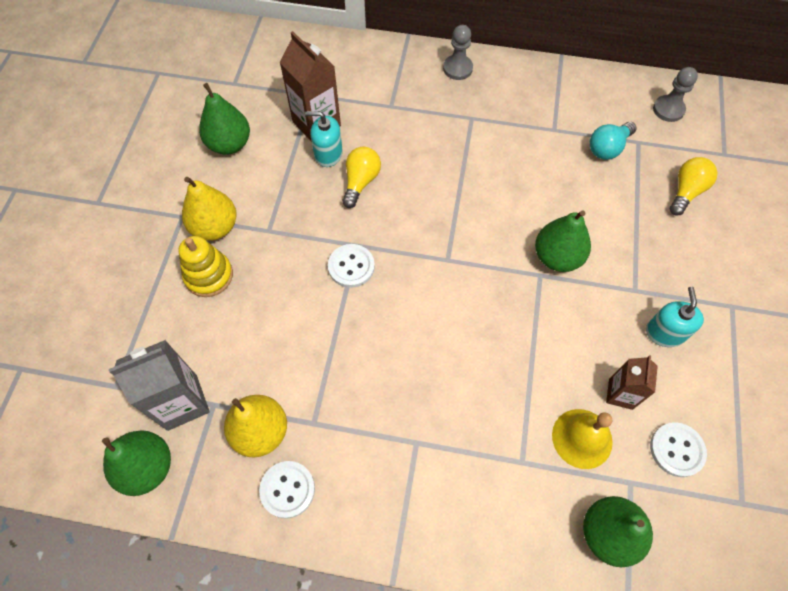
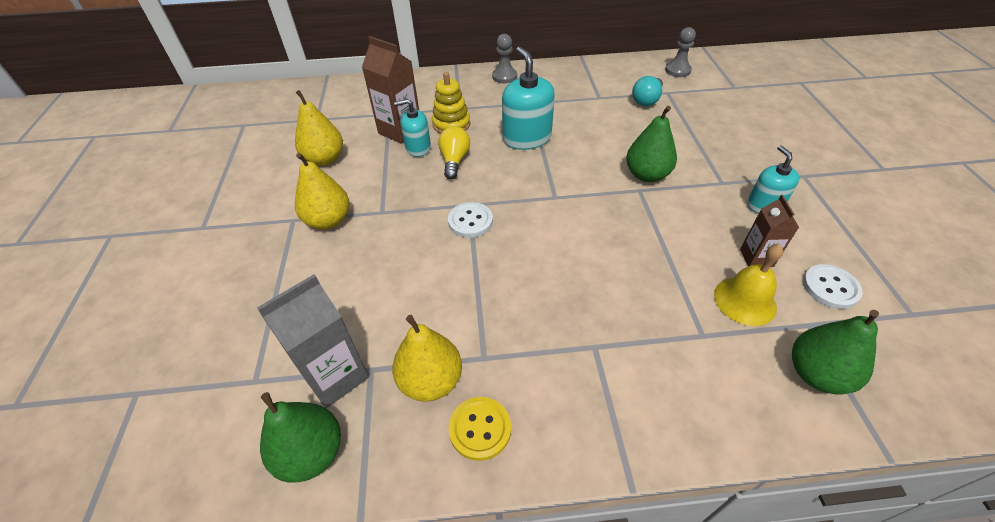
camera: 15 degrees left, 15 degrees down
(209, 275) = (333, 259): yellow stacking toy -> yellow stacking toy (451, 124)
(229, 144) = (325, 159): green pear -> yellow pear
(287, 489) = (480, 429): white button -> yellow button
(448, 170) = (527, 138): none -> turquoise soap dispenser
(686, 191) = (721, 113): yellow light bulb -> none

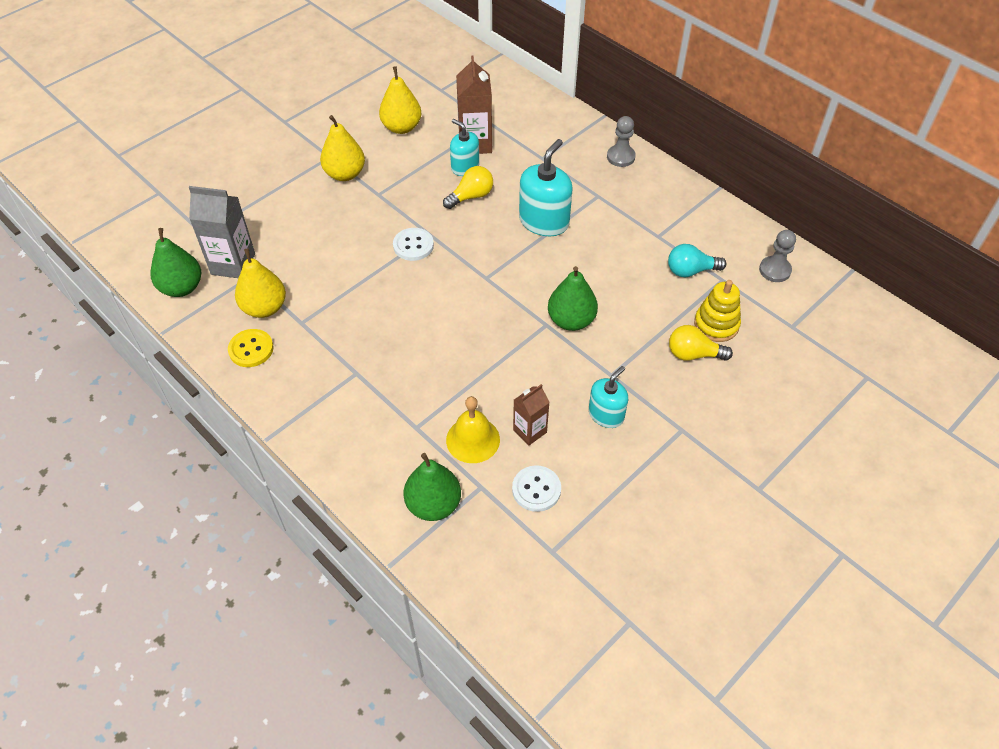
camera: 50 degrees right, 5 degrees up
(451, 124) = (514, 166): yellow stacking toy -> yellow stacking toy (716, 324)
(730, 136) = (693, 354): none -> yellow light bulb

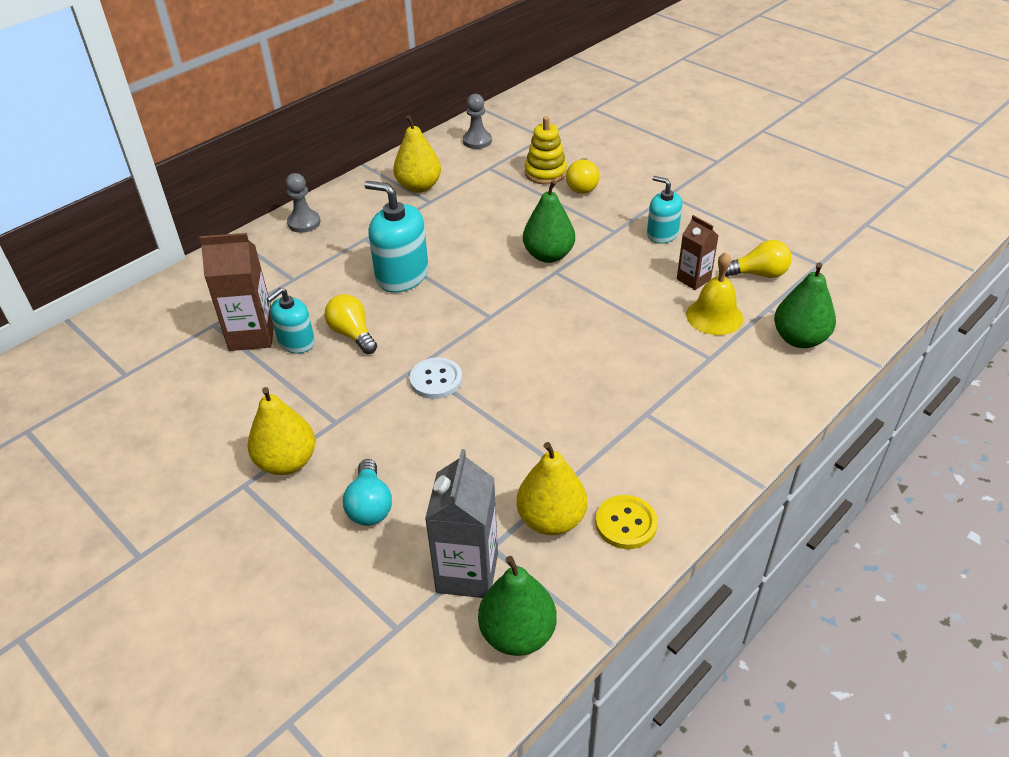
camera: 90 degrees left, 10 degrees down
(401, 127) = (198, 409): yellow pear -> yellow pear (419, 187)
(536, 489) = (758, 274): white button -> yellow light bulb
(690, 271) = (478, 184): turquoise light bulb -> turquoise light bulb (370, 505)

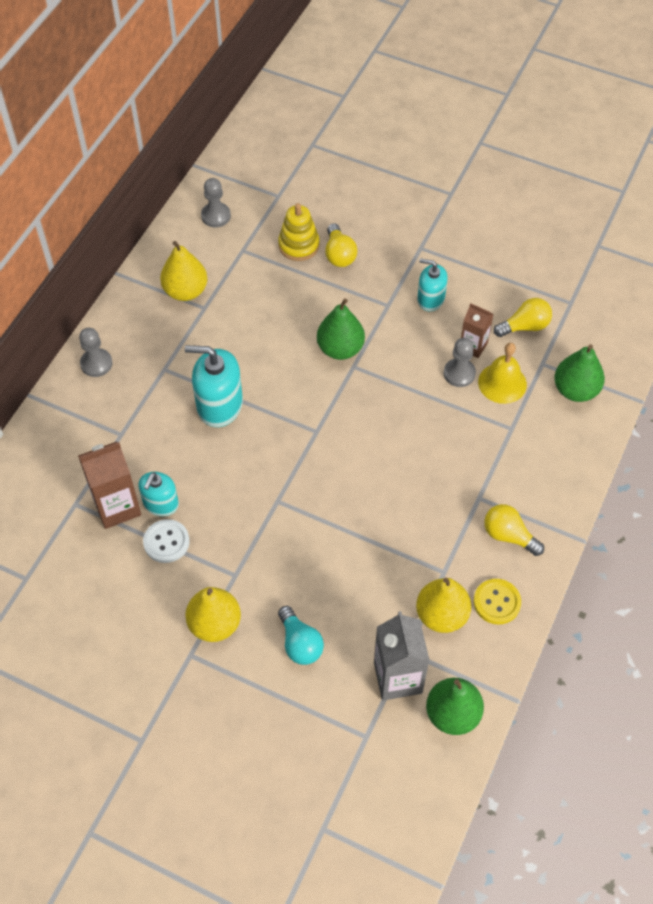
camera: 20 degrees left, 15 degrees up
(352, 334) = (206, 482): yellow light bulb -> yellow light bulb (508, 535)
(436, 380) = (299, 510): white button -> white button (166, 542)
(668, 299) = (459, 373): none -> grey pawn

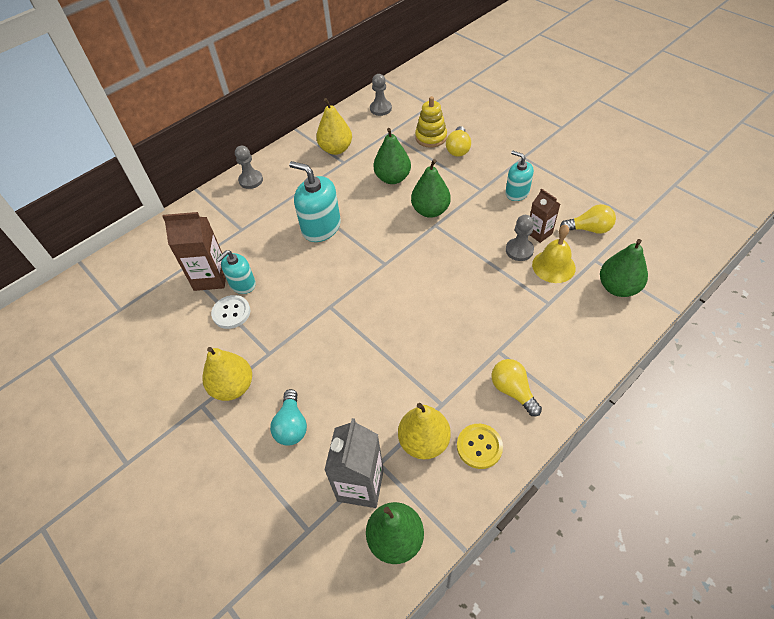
camera: 25 degrees right, 5 degrees down
(276, 315) = (392, 178): none -> green pear

